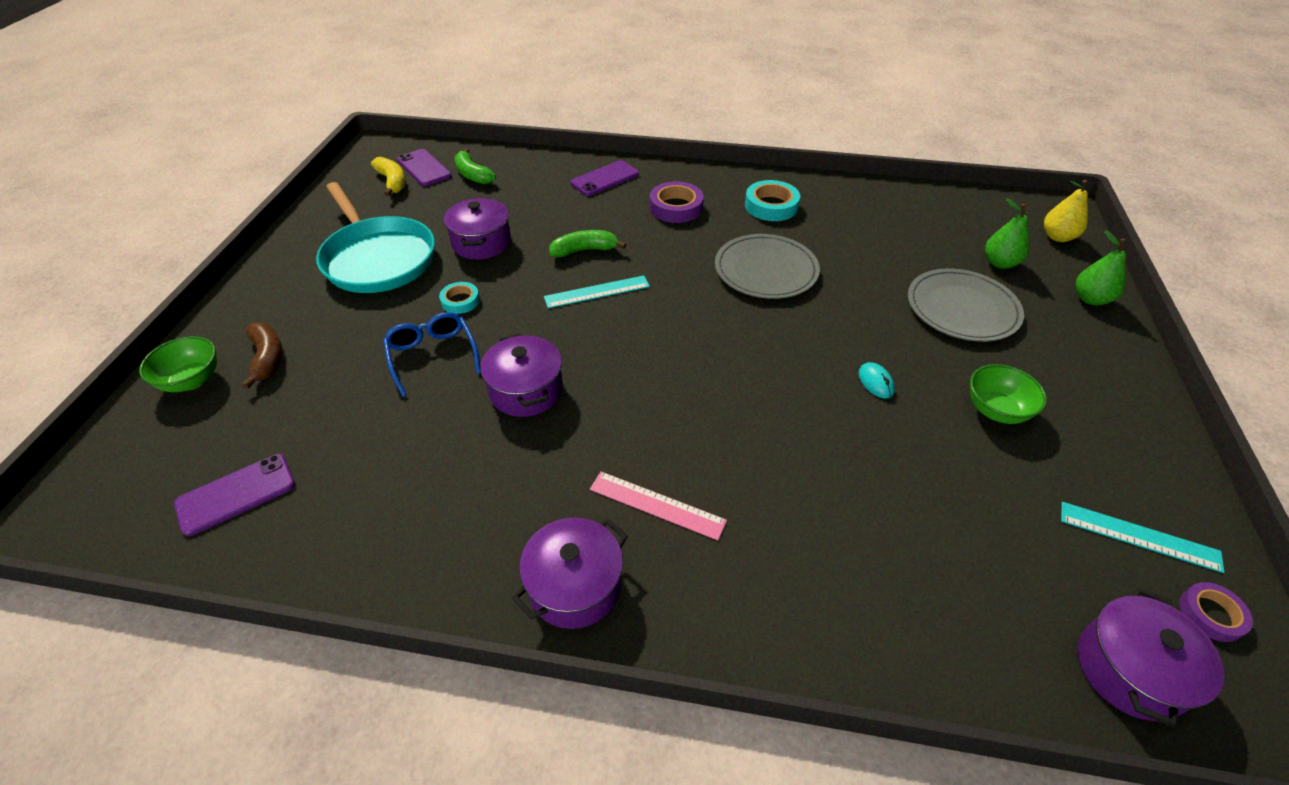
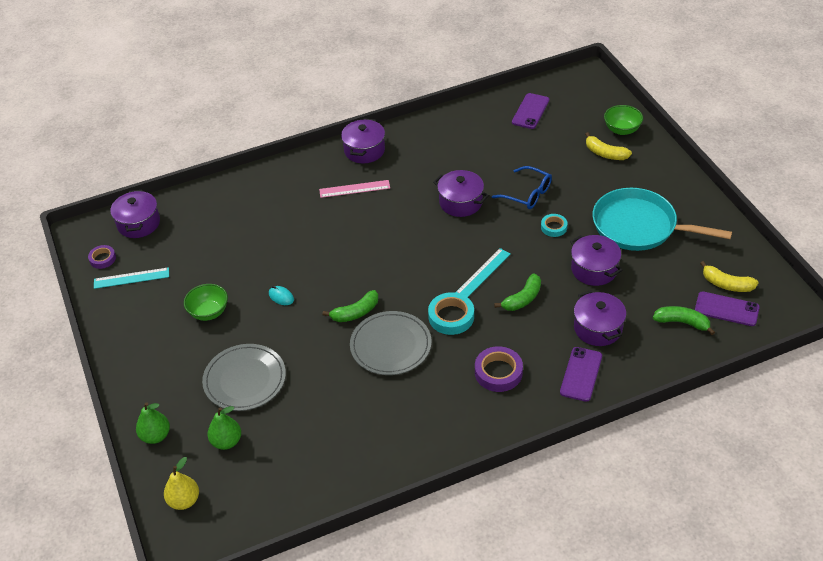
camera: 150 degrees right, 0 degrees up
(267, 358) = (605, 153): brown banana -> yellow banana
(547, 200) = (598, 328): none -> purple pot
(771, 206) = (428, 414): turquoise tape -> turquoise tape (451, 317)
(784, 318) = (355, 312): none -> green banana

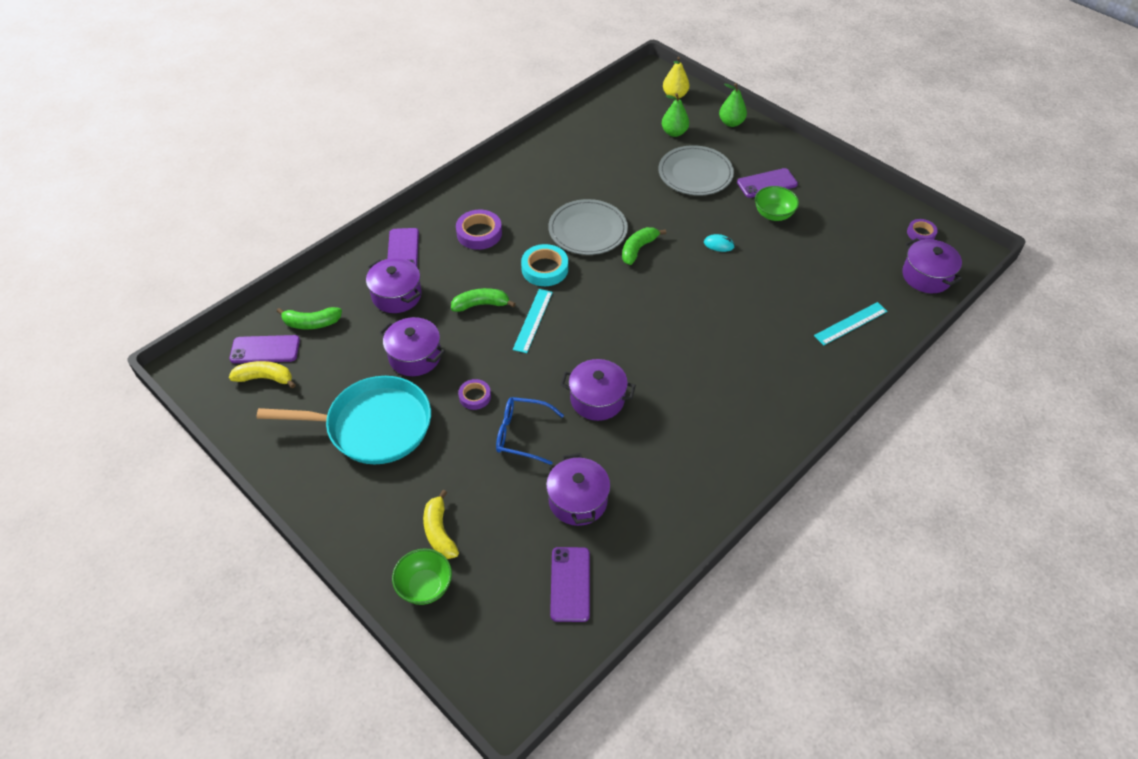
camera: 155 degrees right, 5 degrees up
(131, 278) = (874, 224): turquoise ruler -> turquoise ruler (850, 323)
(185, 347) = (767, 183): none -> purple phone
(354, 189) = (732, 382): pink ruler -> none
(364, 150) = (758, 442): purple pot -> purple pot (578, 500)
(522, 299) = (481, 305): green banana -> green banana turned 60 degrees clockwise
(554, 227) = (475, 396): turquoise tape -> purple tape
(605, 153) = (439, 532): yellow banana -> yellow banana turned 120 degrees counterclockwise

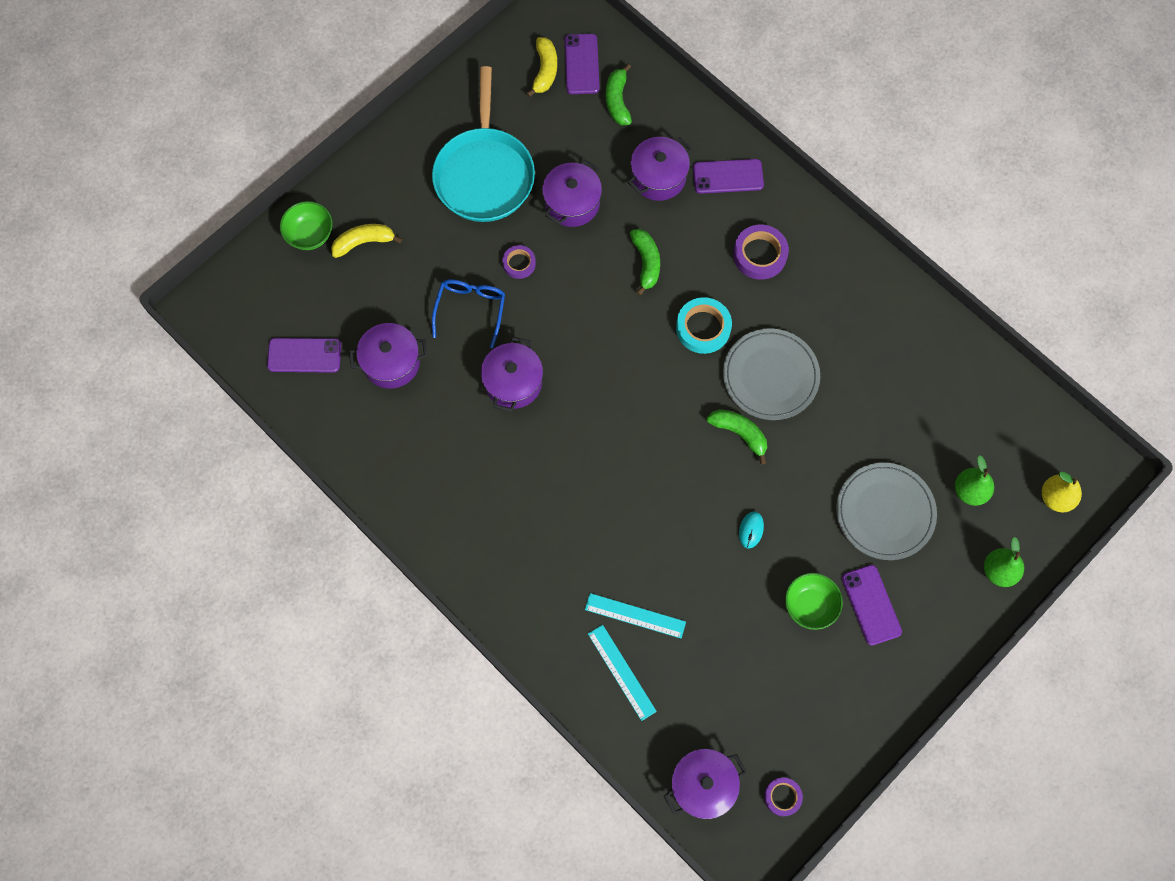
camera: 90 degrees right, 20 degrees up
(533, 320) = (623, 317): turquoise ruler -> turquoise ruler (635, 615)

